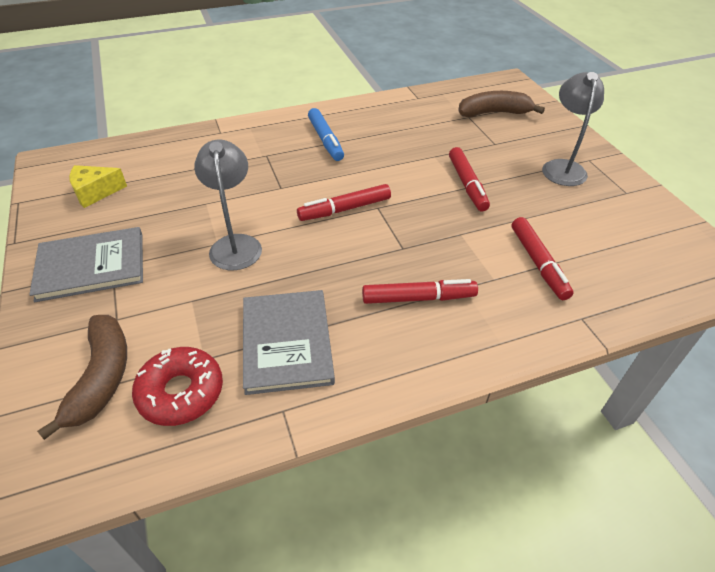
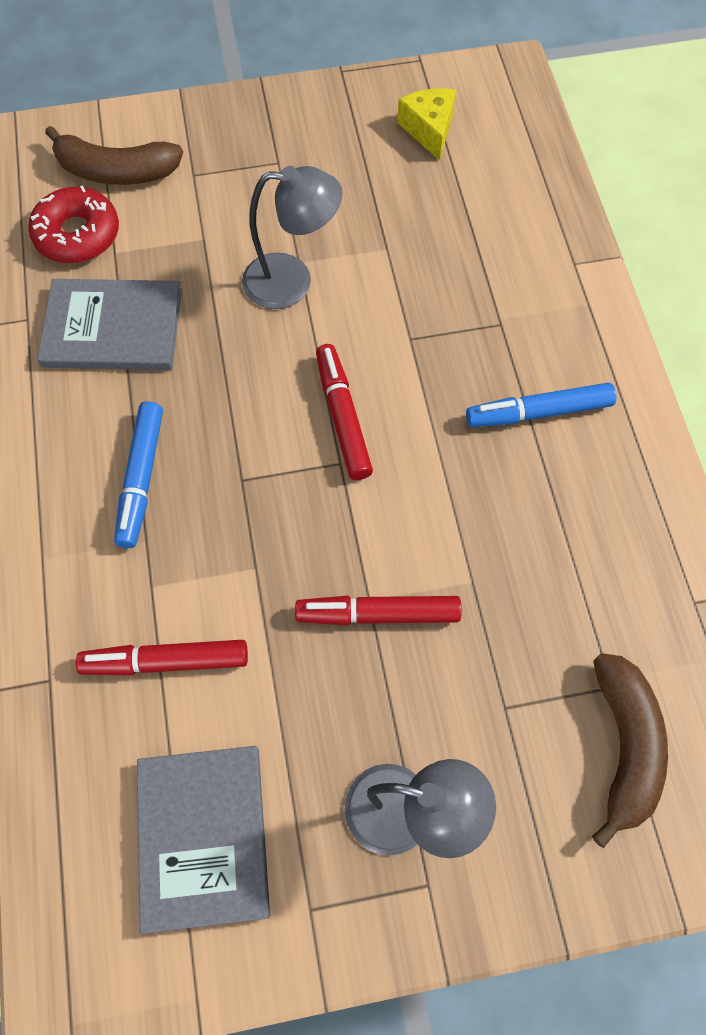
camera: 100 degrees right, 20 degrees up
(91, 266) = (283, 143): grey book -> grey book (203, 837)
(418, 298) = (141, 479): red marker -> blue marker

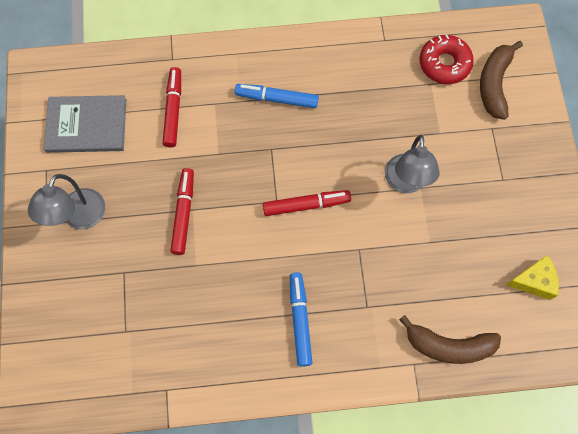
camera: 95 degrees right, 5 degrees up
(113, 327) = (376, 83): grey book -> none
(624, 746) = (93, 332): brown banana -> brown banana (448, 346)

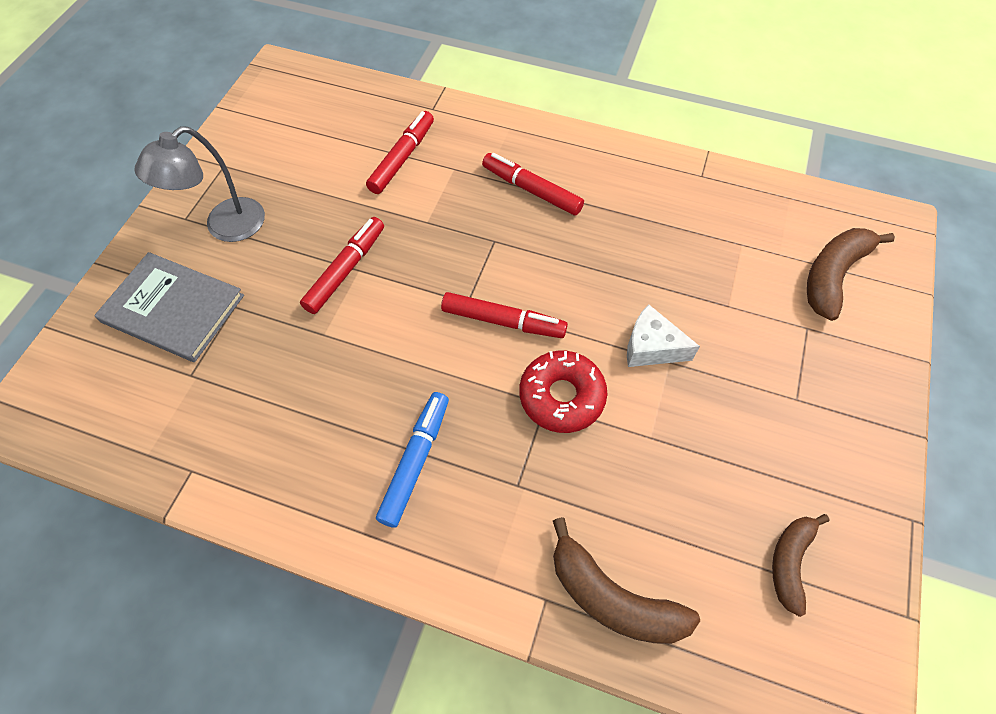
camera: 25 degrees right, 10 degrees down
(86, 125) = (297, 138): grey book -> grey book (173, 308)
(276, 99) = (531, 190): blue marker -> red marker
(405, 183) = (651, 347): grey lamp -> white cheese
(444, 64) = (771, 228): red donut -> red donut (561, 396)
(533, 281) = (790, 562): yellow cheese -> brown banana

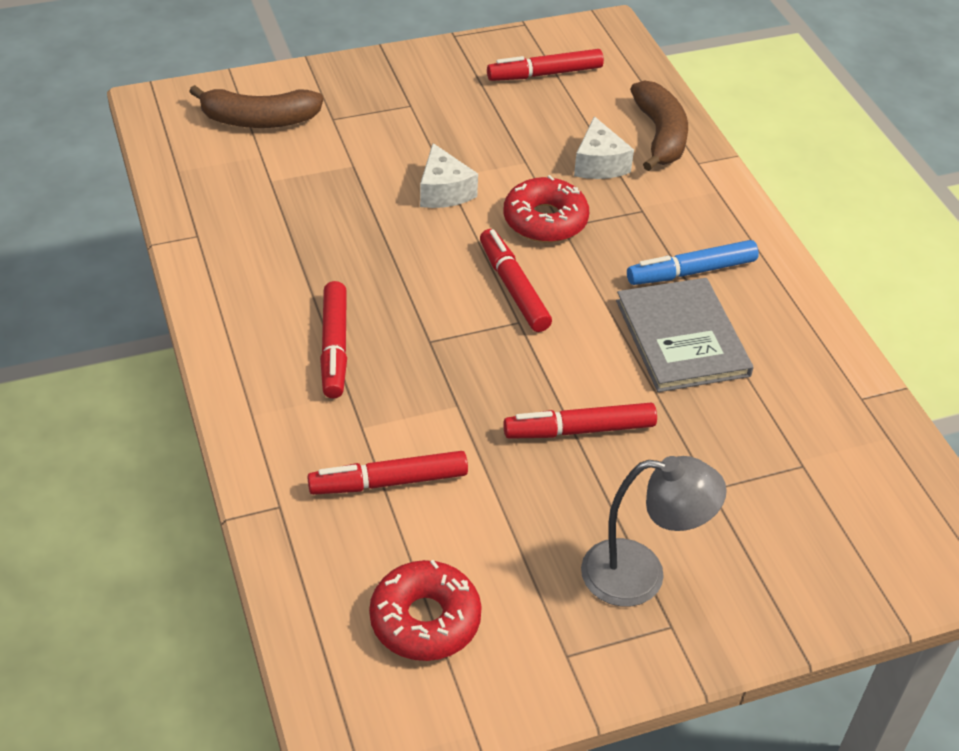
camera: 130 degrees left, 15 degrees down
(173, 308) = (768, 536): grey book -> grey book (681, 338)
(304, 125) = (425, 620): none -> red donut
(606, 499) = (599, 164): none -> white cheese
(790, 562) = (544, 74): brown banana -> red marker

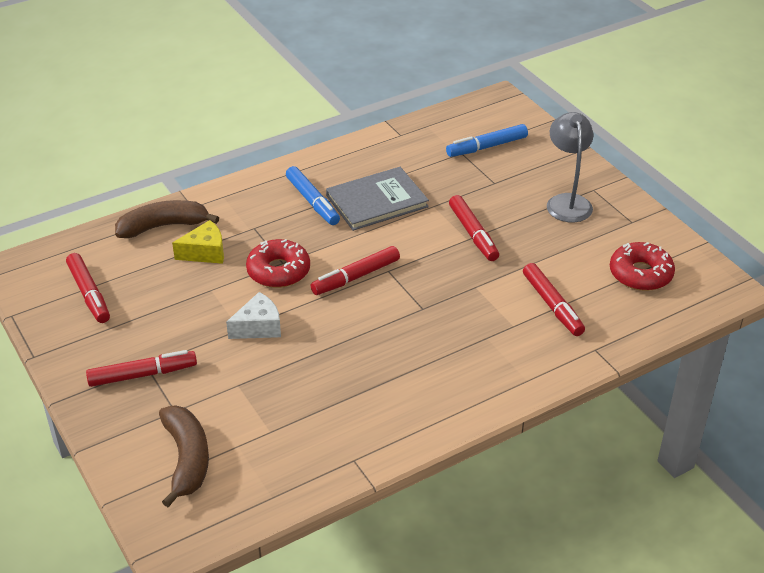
camera: 100 degrees left, 5 degrees down
(334, 347) = (447, 353): red marker -> red marker (143, 375)
(599, 164) = (205, 252): white cheese -> yellow cheese
(818, 503) = (486, 147): none -> blue marker

